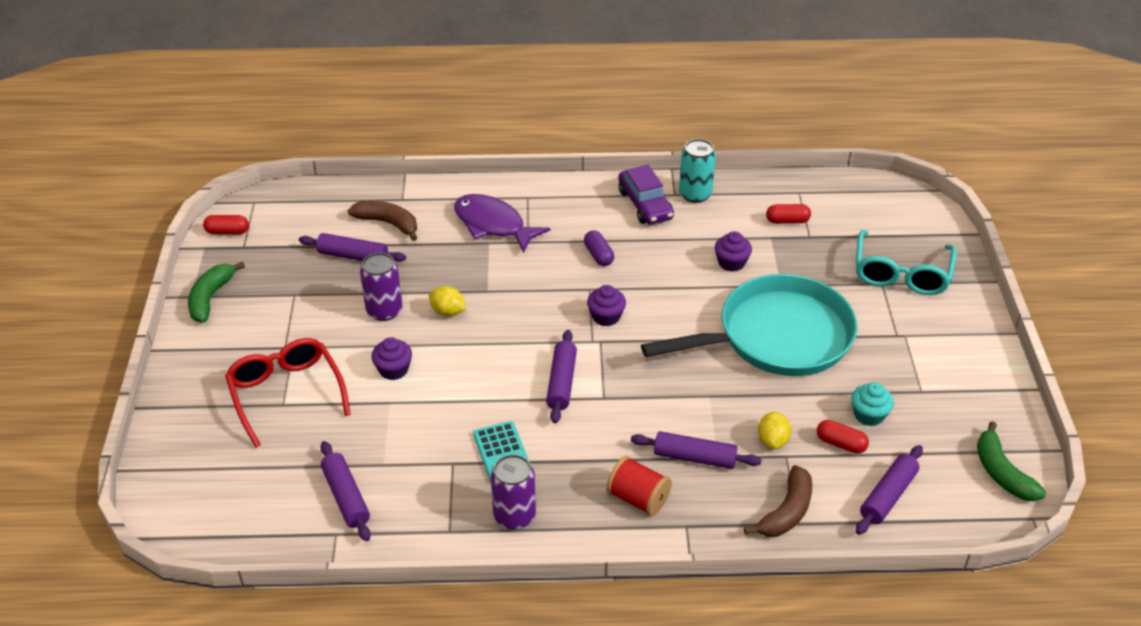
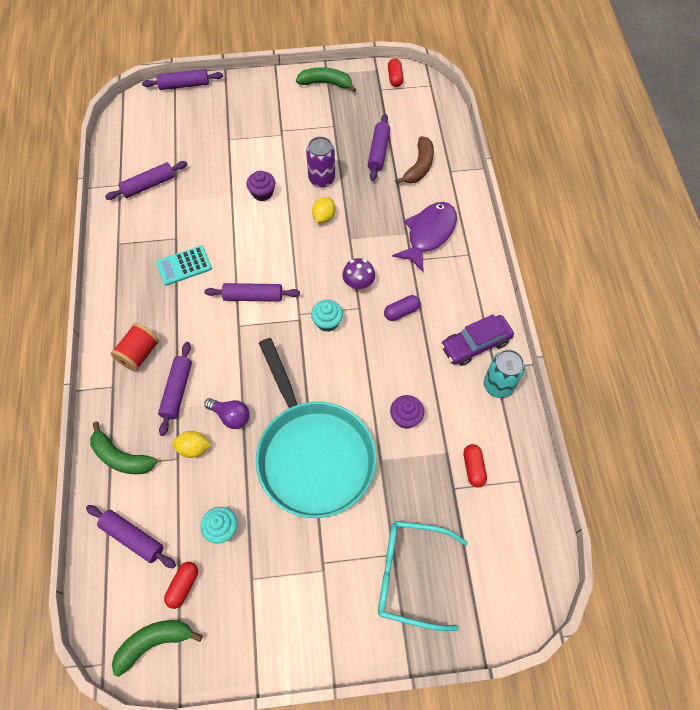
camera: 85 degrees right, 20 degrees up
(149, 457) = (184, 85): none -> purple rolling pin
(286, 394) = (238, 139): red glasses -> none
(514, 516) = (128, 279): purple can -> none
(554, 287) = (358, 283): none -> purple mushroom
(606, 317) = (327, 322): purple cupcake -> turquoise cupcake
(730, 406) = (231, 416): none -> purple light bulb
(786, 512) = (121, 457): brown banana -> green banana
(840, 444) = (189, 503): red capsule -> red capsule (183, 586)

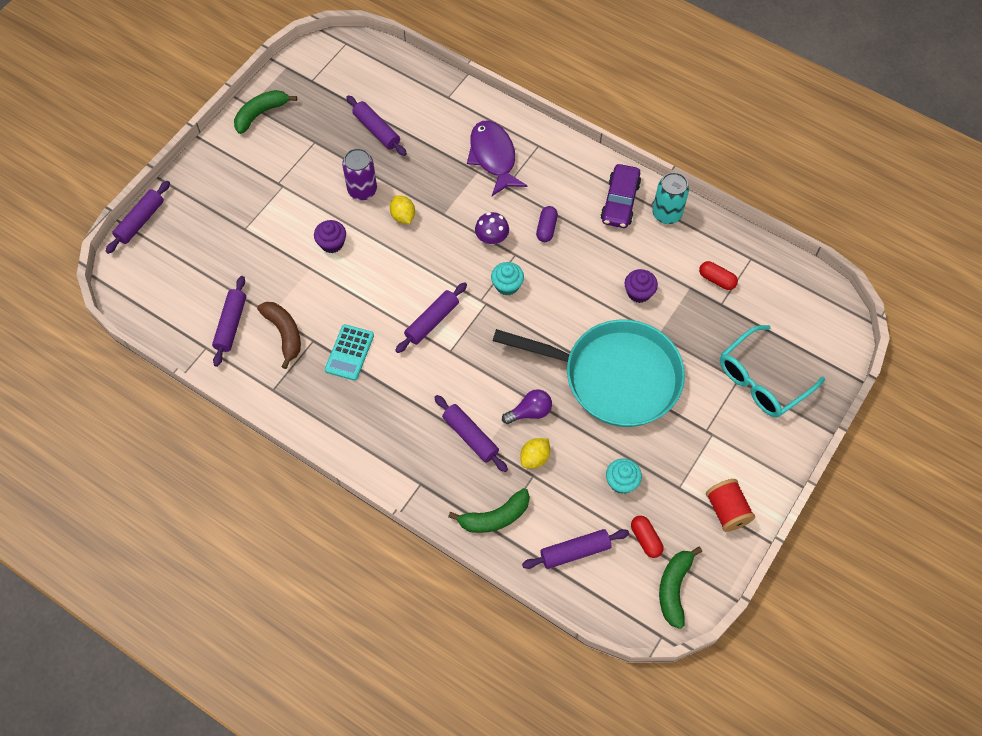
camera: 50 degrees left, 0 degrees up
(139, 353) = (407, 443): red spool -> red spool (726, 510)
(395, 78) = (310, 61): red capsule -> none
(419, 166) = (421, 114): brown banana -> brown banana (284, 333)

